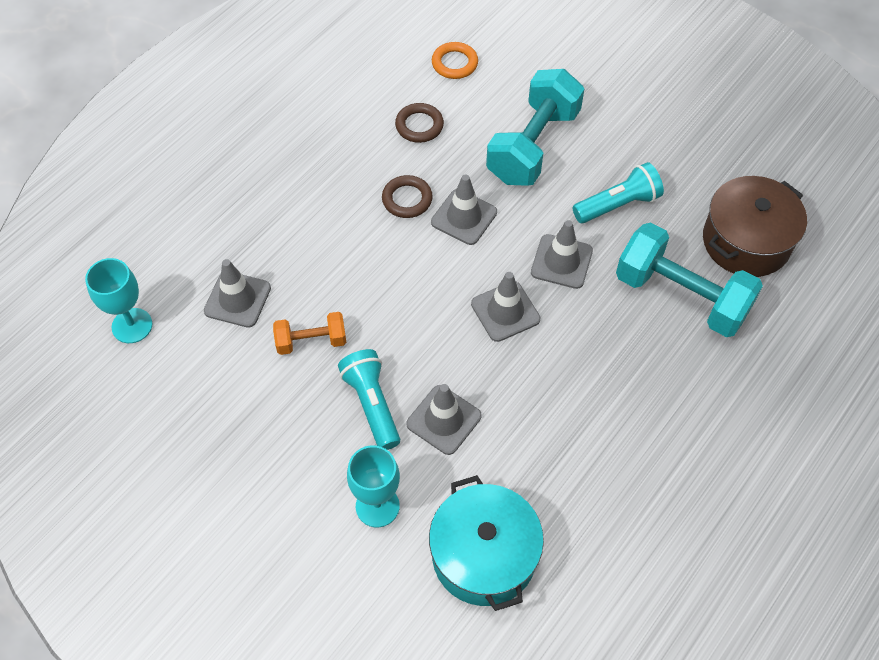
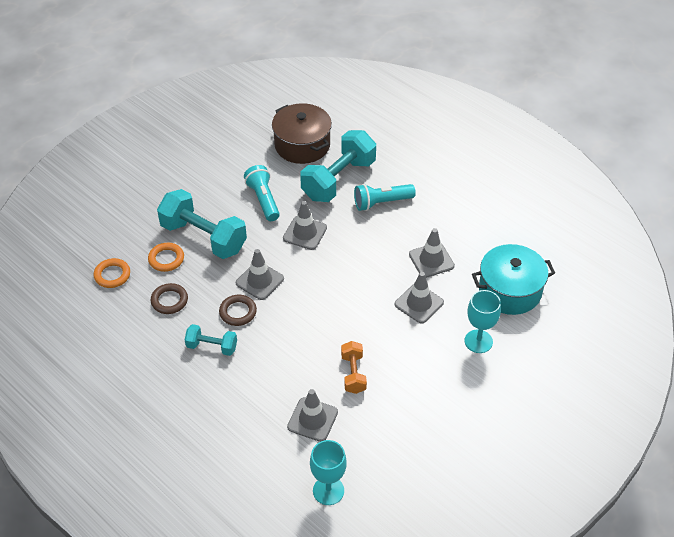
camera: 85 degrees left, 10 degrees down
(349, 179) = (212, 346): none -> turquoise dumbbell
(372, 404) = (405, 341): turquoise flashlight -> turquoise flashlight (381, 203)
(489, 112) = (166, 259): none -> orange ring
(505, 311) = (340, 265): grey traffic cone -> grey traffic cone (431, 260)

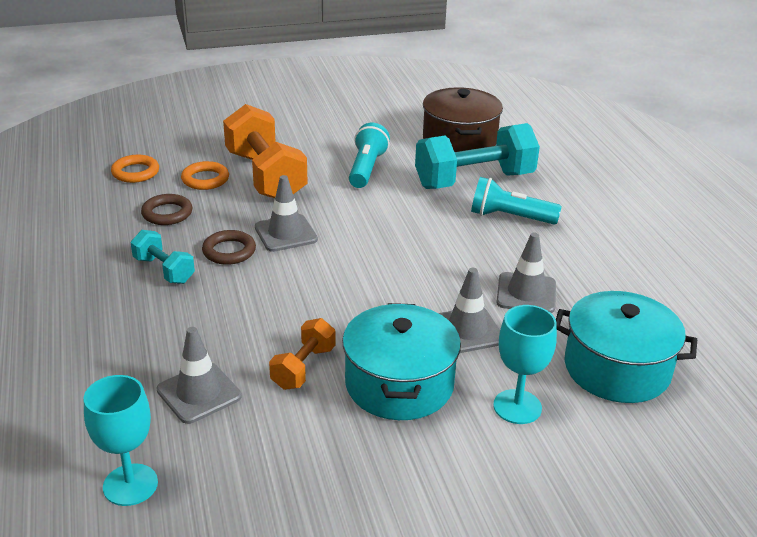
camera: 30 degrees right, 15 degrees down
(203, 237) = (265, 176): turquoise dumbbell -> orange dumbbell
(305, 233) = (385, 211): grey traffic cone -> none
(411, 358) = (399, 384): none -> turquoise pot

